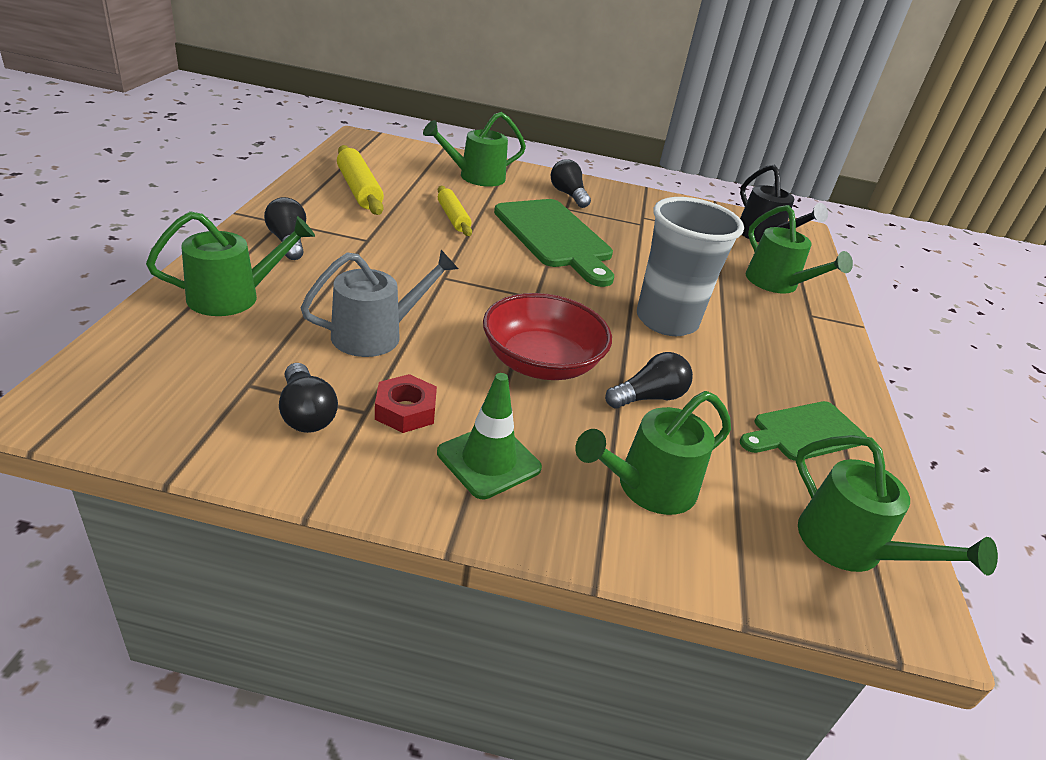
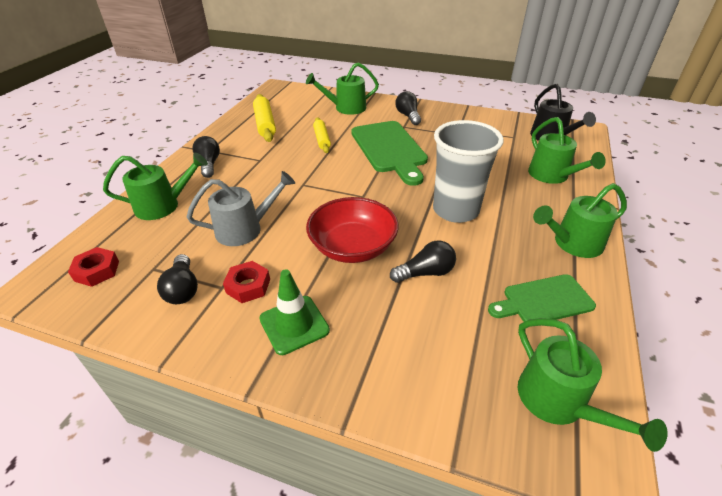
camera: 15 degrees right, 5 degrees up
(154, 386) = (97, 271): none -> red nut
(647, 488) = (404, 347): green watering can -> green watering can (572, 243)

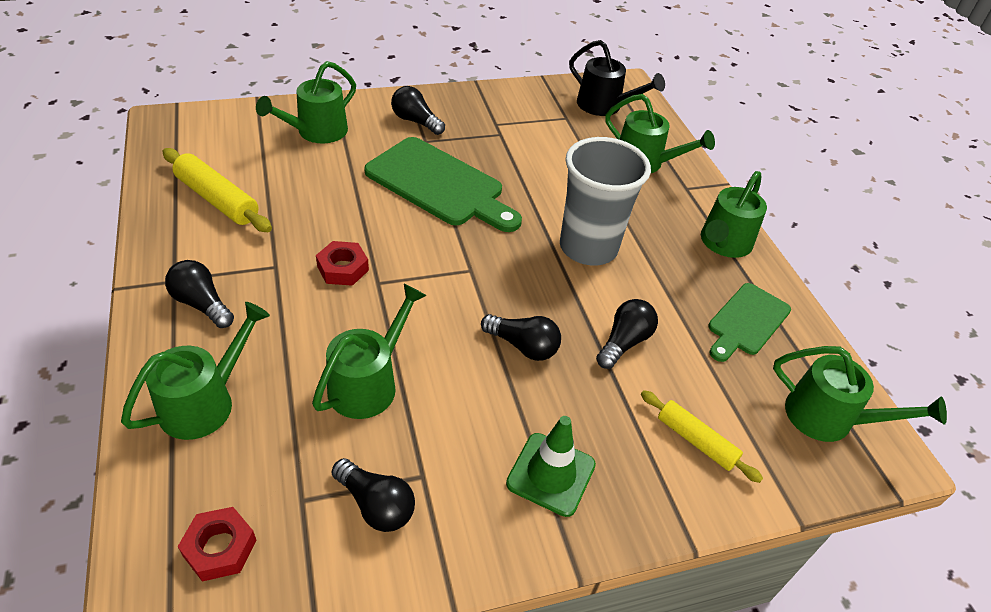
camera: 40 degrees left, 5 degrees up
(245, 229) = (369, 382): grey watering can -> green watering can
(248, 286) = (453, 457): red nut -> red nut (343, 268)
(322, 139) = (333, 199): yellow rolling pin -> yellow rolling pin (696, 441)
(353, 247) = (523, 346): red bowl -> black light bulb

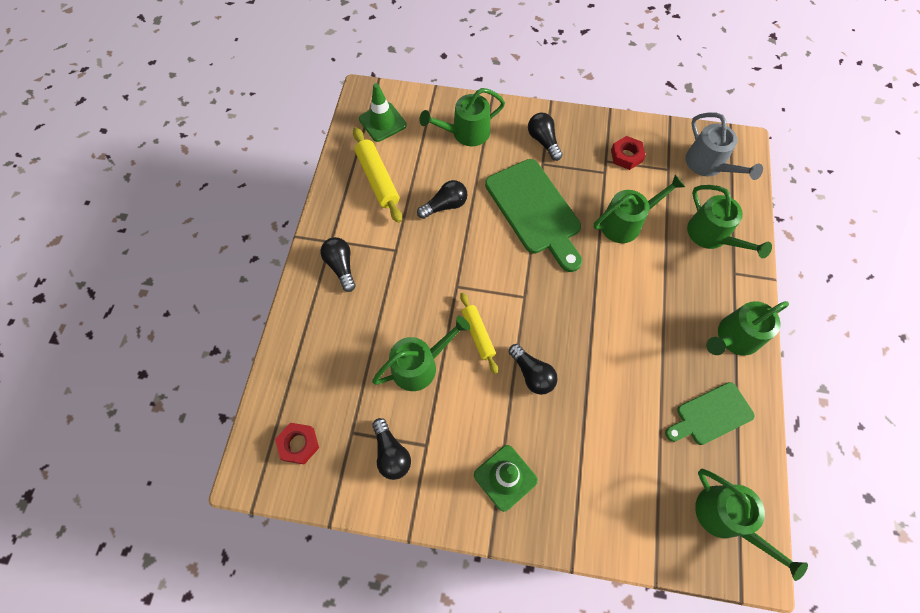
camera: 30 degrees right, 20 degrees up
(200, 142) = (382, 122): none -> green traffic cone
(206, 402) = (321, 342): green watering can -> green watering can (626, 223)
(343, 268) = (438, 266): red nut -> red nut (626, 156)
(588, 248) = (621, 306): grey cup -> none
(605, 106) = (708, 165): black watering can -> grey watering can
(624, 342) = (606, 397): black light bulb -> black light bulb (445, 206)
(696, 441) = (615, 494): yellow rolling pin -> yellow rolling pin (478, 334)

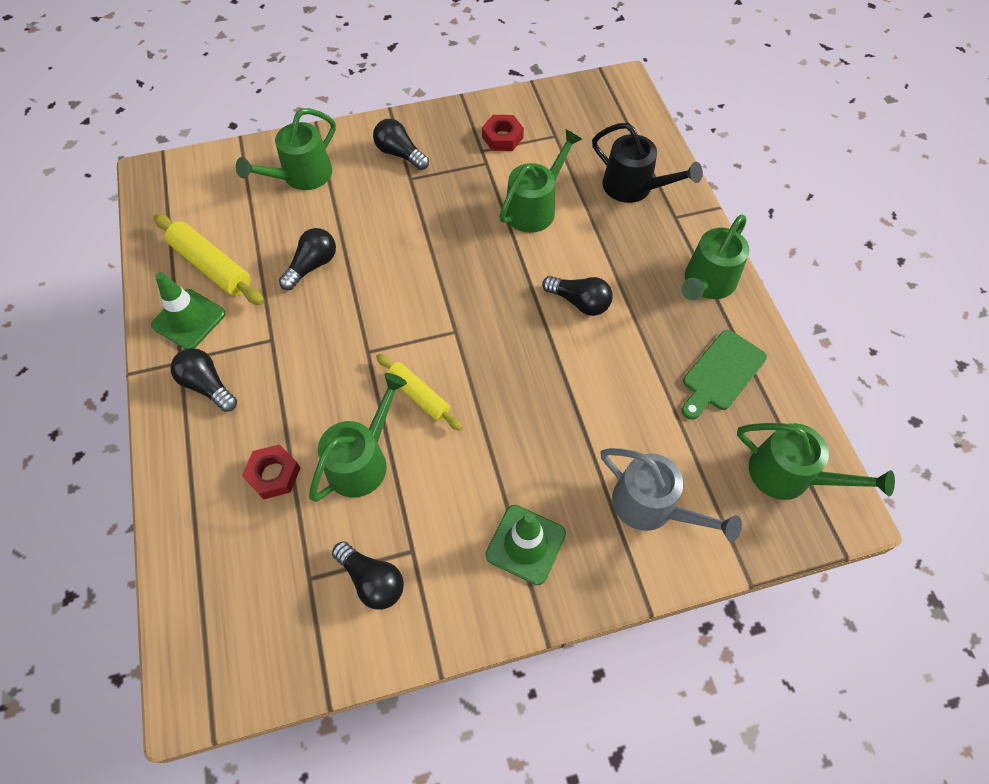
camera: 25 degrees left, 5 degrees down
(299, 444) = (244, 625): red nut -> red nut (274, 474)
(382, 122) = (189, 199): green traffic cone -> green traffic cone (189, 319)
(532, 374) = (504, 413): black light bulb -> black light bulb (579, 302)
(535, 211) = (425, 232): green cutting board -> none
(708, 165) = (596, 117): grey watering can -> grey watering can (652, 507)
(712, 236) = (634, 187): green watering can -> black watering can

